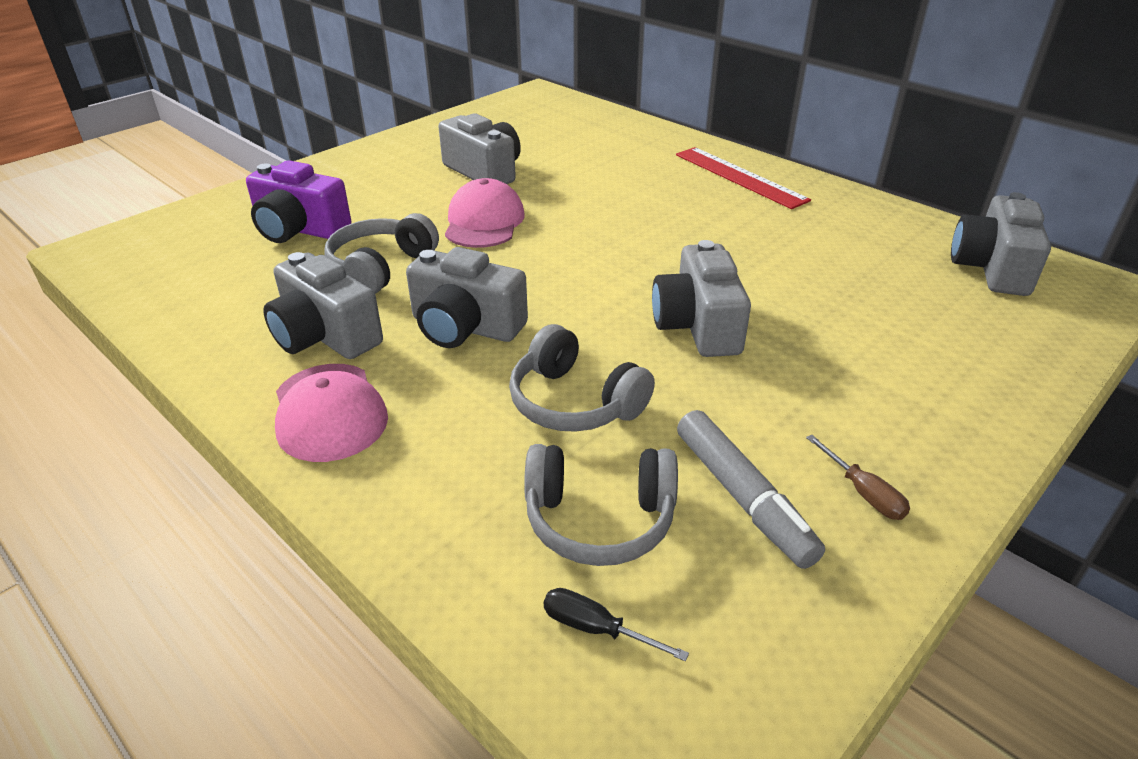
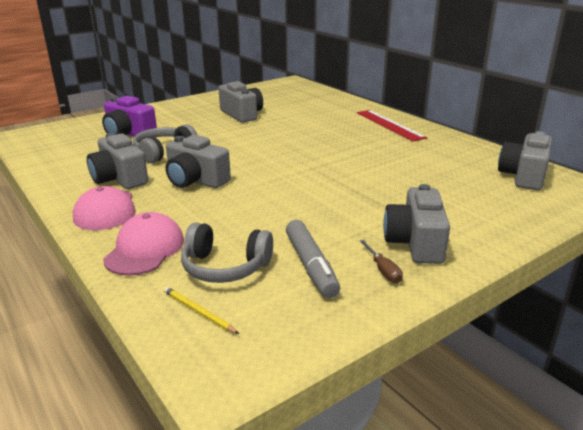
camera: 10 degrees right, 10 degrees down
(484, 222) = (230, 136): pink cap -> pink cap (145, 249)
(575, 402) = (238, 217): grey headphones -> none
(596, 629) = (198, 312): black screwdriver -> yellow pencil
(698, 325) = (327, 189): grey camera -> grey camera (415, 242)

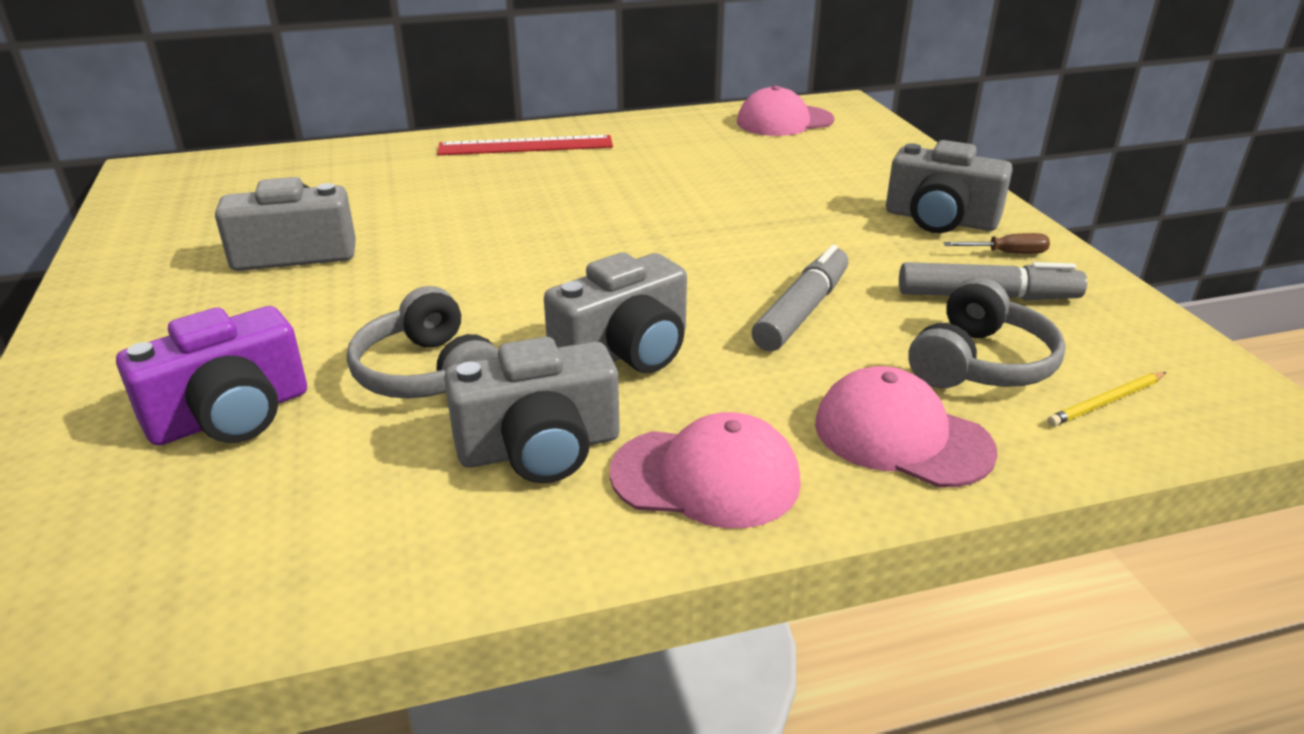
camera: 70 degrees left, 5 degrees up
(255, 212) = (802, 311): none -> grey marker
(523, 176) = (784, 121): grey camera -> pink cap

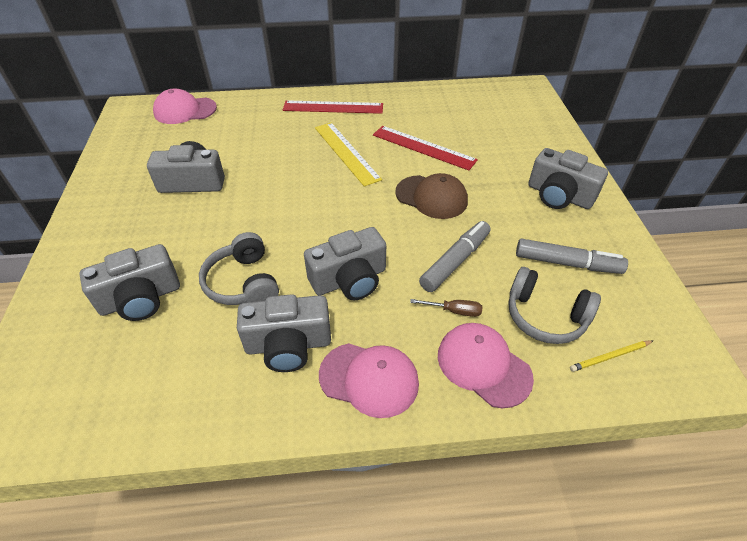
camera: 10 degrees right, 15 degrees up
(231, 415) = (141, 298): purple camera -> grey camera
(566, 197) = (346, 152): none -> yellow ruler
(697, 181) = (423, 147): none -> red ruler
(732, 238) = (431, 197): none -> brown cap
(784, 121) = (489, 100): pink cap -> pink cap (185, 110)
(979, 363) = (545, 316): grey headphones -> grey headphones turned 75 degrees clockwise
(1007, 253) = (591, 229): brown screwdriver -> brown screwdriver (454, 311)

